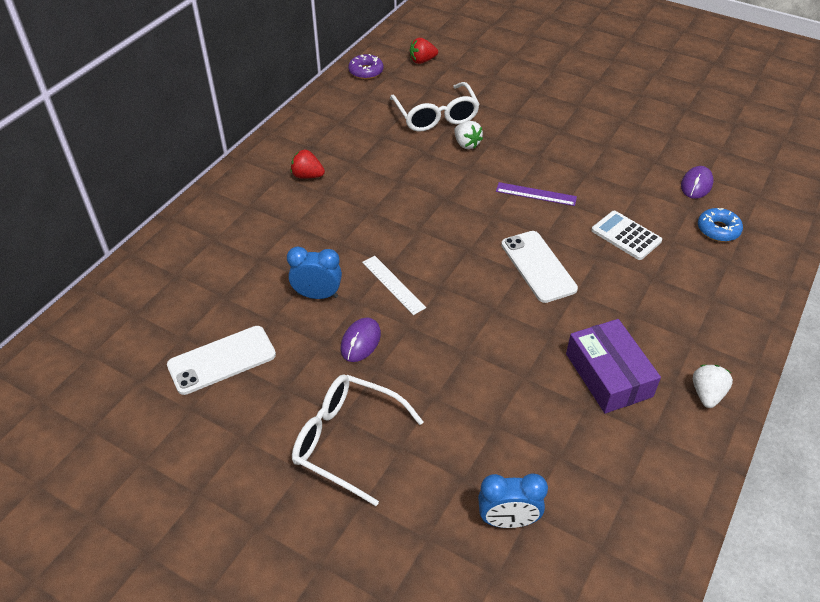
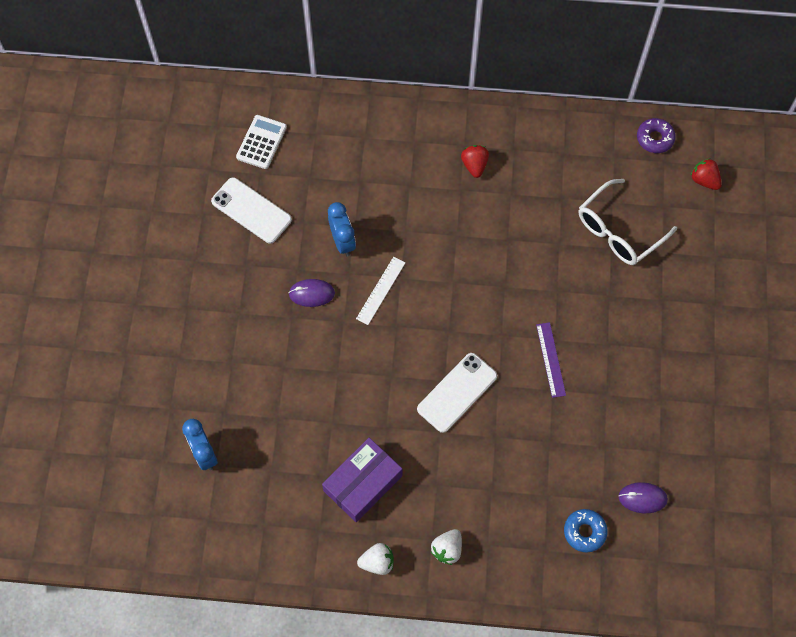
camera: 65 degrees right, 20 degrees up
(346, 440) = (221, 325): white glasses -> none
(466, 144) = (590, 274): white strawberry -> white strawberry (447, 549)
(626, 236) = (533, 453): white calculator -> white calculator (261, 142)

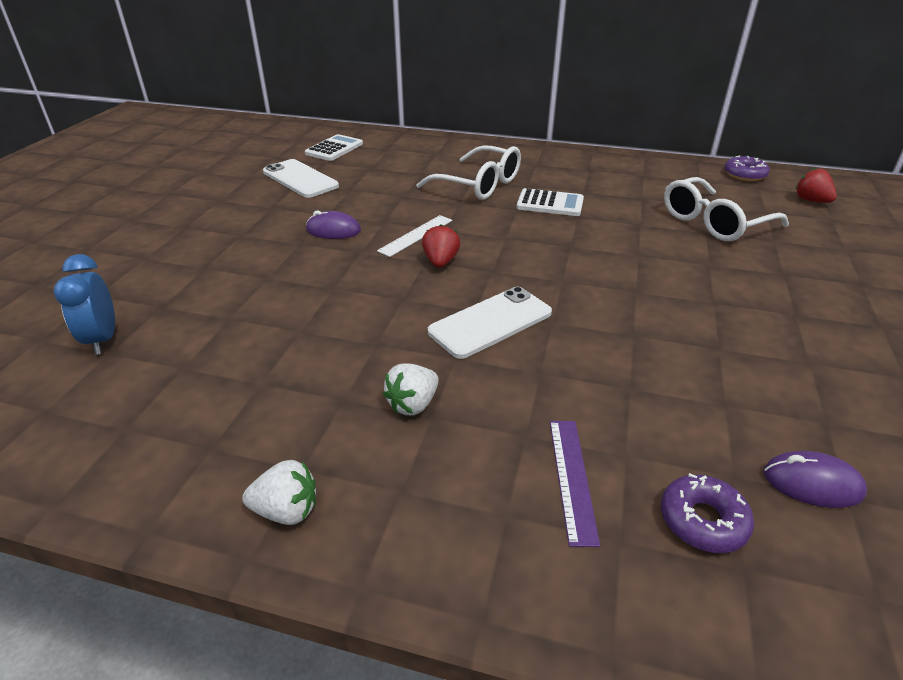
camera: 10 degrees right, 30 degrees down
(343, 241) = (386, 203): blue clock -> none
(363, 483) = (313, 399): purple box -> none
(417, 196) = (479, 185): none -> white glasses
(447, 549) = (426, 509): white strawberry -> white strawberry (413, 404)
(474, 165) = (545, 174): red strawberry -> red strawberry (440, 262)
(483, 221) = (550, 203): none -> white calculator
(551, 359) = (631, 307): purple ruler -> purple ruler (572, 478)
(584, 532) = (703, 520): blue donut -> purple donut

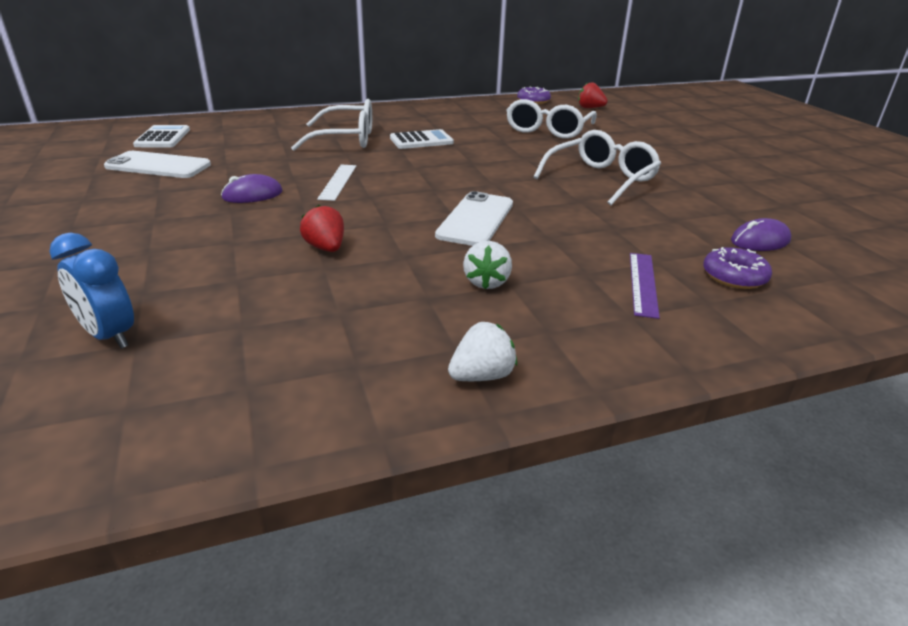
camera: 35 degrees left, 5 degrees down
(440, 262) = (384, 194): red strawberry -> red strawberry (326, 248)
(572, 478) = (643, 283): purple ruler -> purple ruler turned 45 degrees clockwise
(698, 312) = (601, 179): none -> white glasses

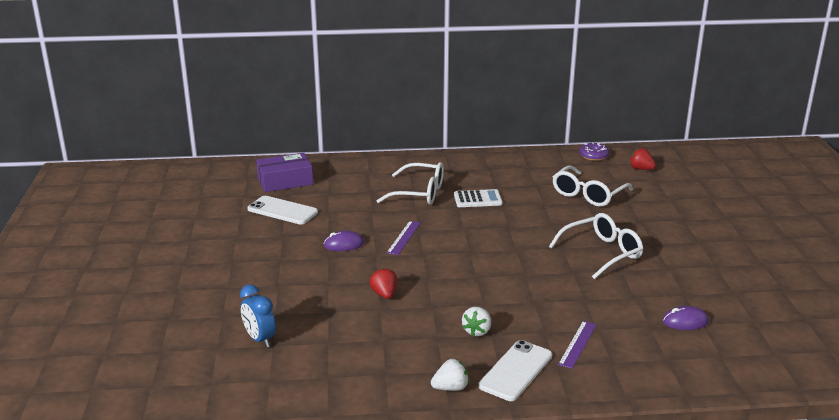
camera: 15 degrees right, 5 degrees down
(163, 138) = (285, 181): white calculator -> purple box
(338, 182) = (404, 237): white ruler -> purple ruler
(476, 219) = (490, 281): white phone -> white phone (516, 371)
(734, 276) = (643, 346): purple donut -> none

